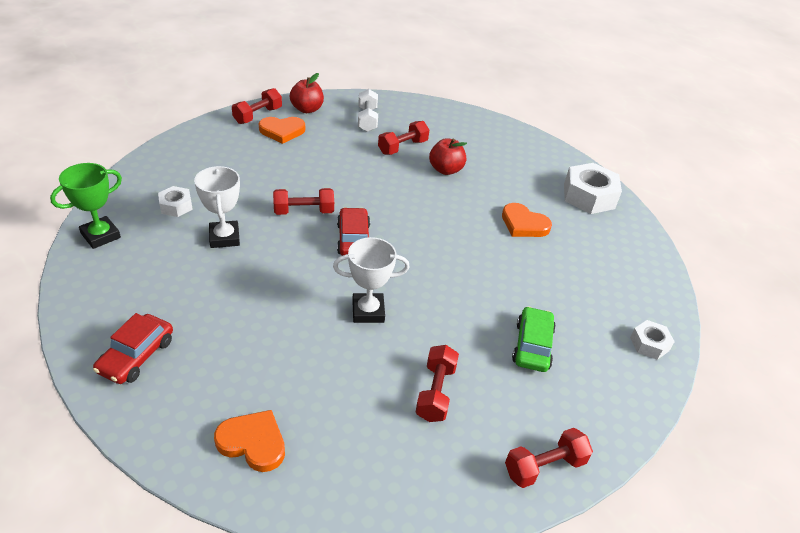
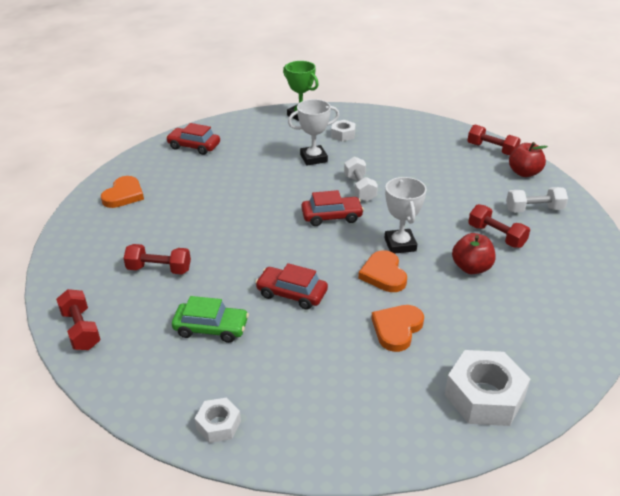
camera: 90 degrees right, 5 degrees down
(282, 131) = (475, 164): orange heart -> orange heart (383, 274)
(304, 211) = (359, 188): red dumbbell -> white dumbbell
(368, 311) = (244, 231): white trophy -> white trophy (400, 244)
(479, 282) = (291, 294): none -> red car

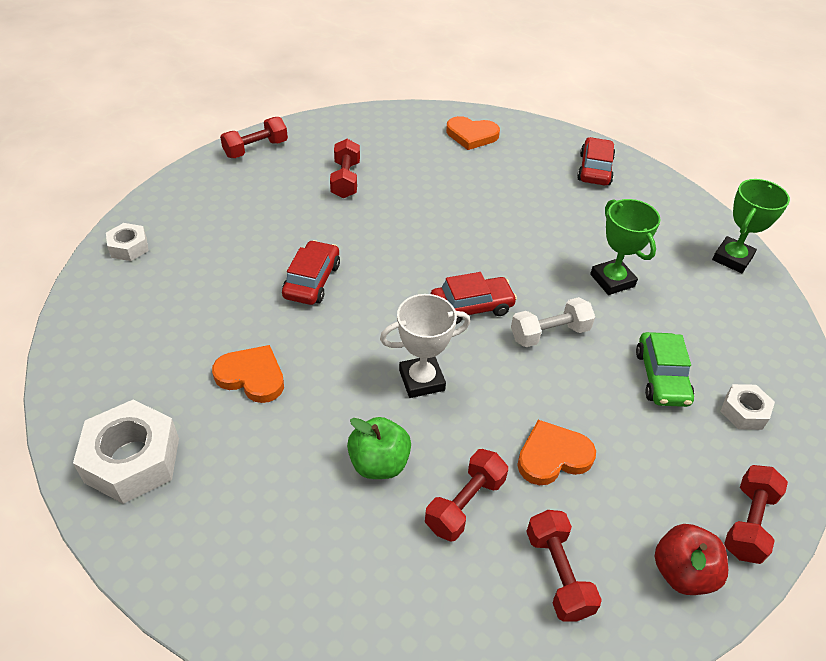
camera: 80 degrees right, 10 degrees up
(211, 328) = (256, 227): green car -> green car (661, 377)
(313, 158) = (612, 280): white trophy -> green trophy
(331, 216) = (471, 307): red car -> red car turned 90 degrees counterclockwise
(343, 134) = (697, 309): white nut -> white nut (744, 412)
(383, 274) = (354, 363): orange heart -> orange heart (553, 456)
(471, 268) = (379, 463): red apple -> green apple
(534, 209) = (557, 573): white dumbbell -> red dumbbell

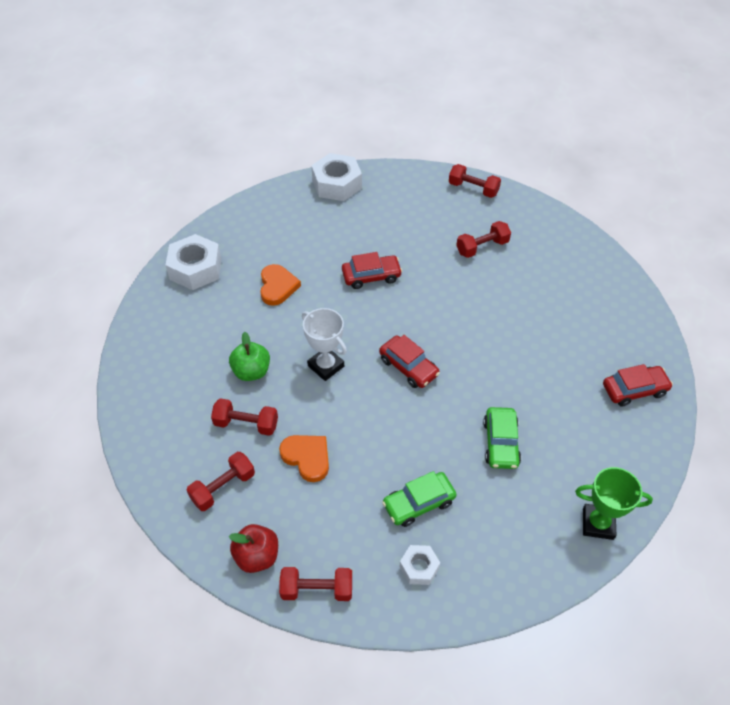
camera: 65 degrees right, 5 degrees up
(129, 247) = (337, 184): white nut -> white nut, size x1.84
(471, 135) = (602, 294): orange heart -> none
(549, 333) = (415, 420): white dumbbell -> none
(612, 280) = (500, 443): green trophy -> green car

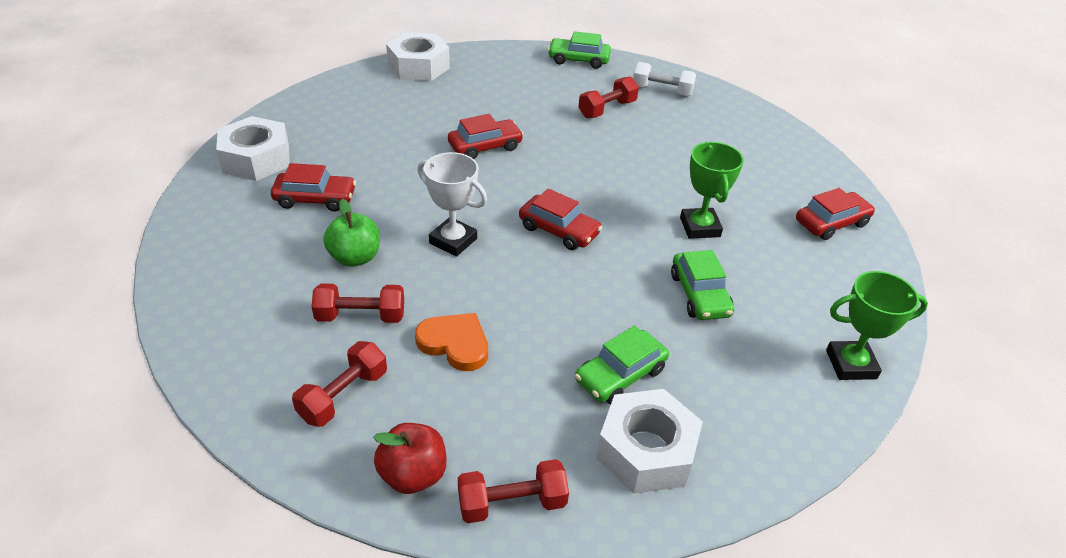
camera: 15 degrees left, 10 degrees down
(232, 313) = (315, 199): none -> red car
(277, 286) = (369, 167): orange heart -> none
(419, 567) = (646, 451): white nut -> white nut, size x1.84
(473, 189) = (578, 60): red dumbbell -> green car
(522, 379) = (700, 227): none -> green trophy
(536, 231) = (662, 91): none -> white dumbbell

